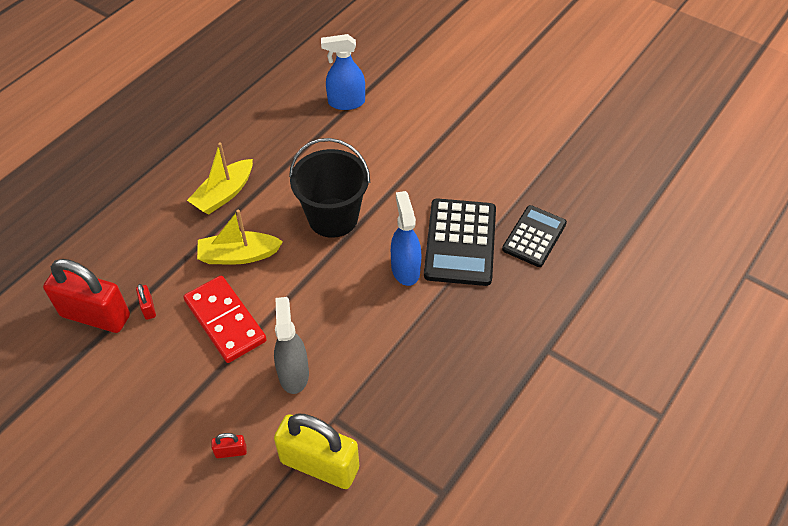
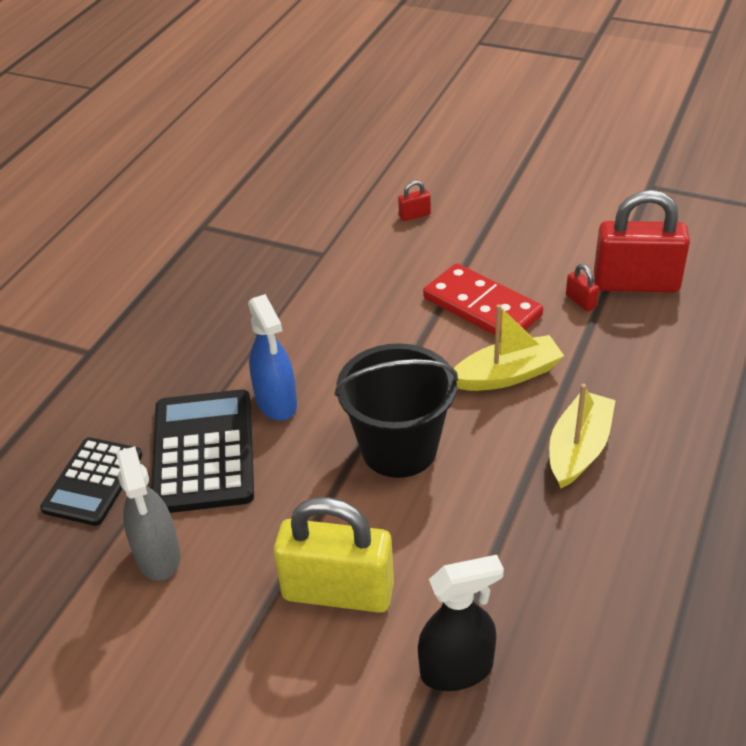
camera: 170 degrees right, 10 degrees down
(293, 373) = (379, 278): grey spray bottle -> grey spray bottle (158, 556)
(319, 464) = (325, 222): yellow padlock -> yellow padlock (338, 592)
(346, 102) = (457, 669): blue spray bottle -> black spray bottle

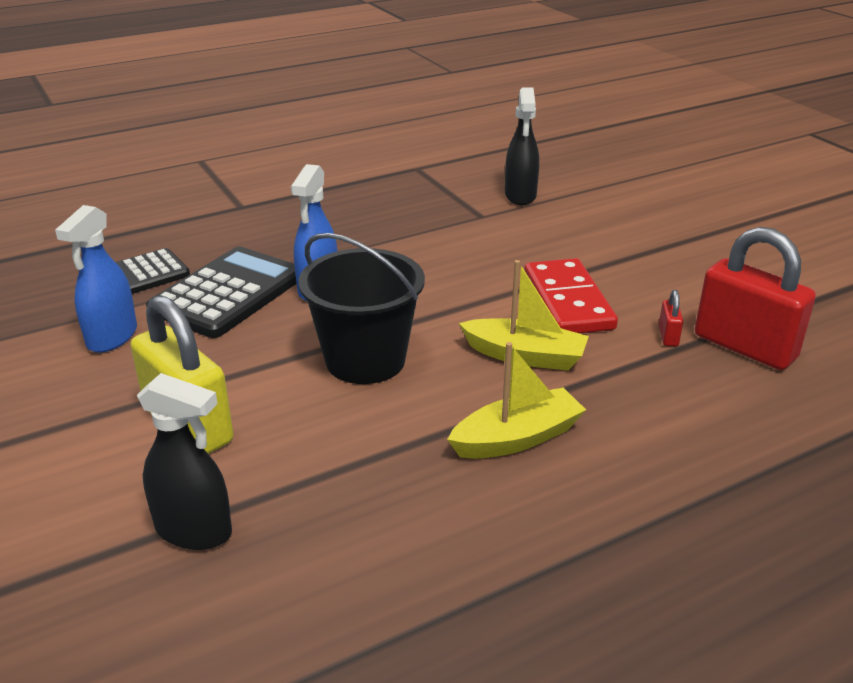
camera: 35 degrees right, 10 degrees down
(158, 556) = (112, 337): grey spray bottle -> blue spray bottle
(328, 216) = (520, 196): none -> black spray bottle
(414, 215) = (593, 221): red padlock -> none

